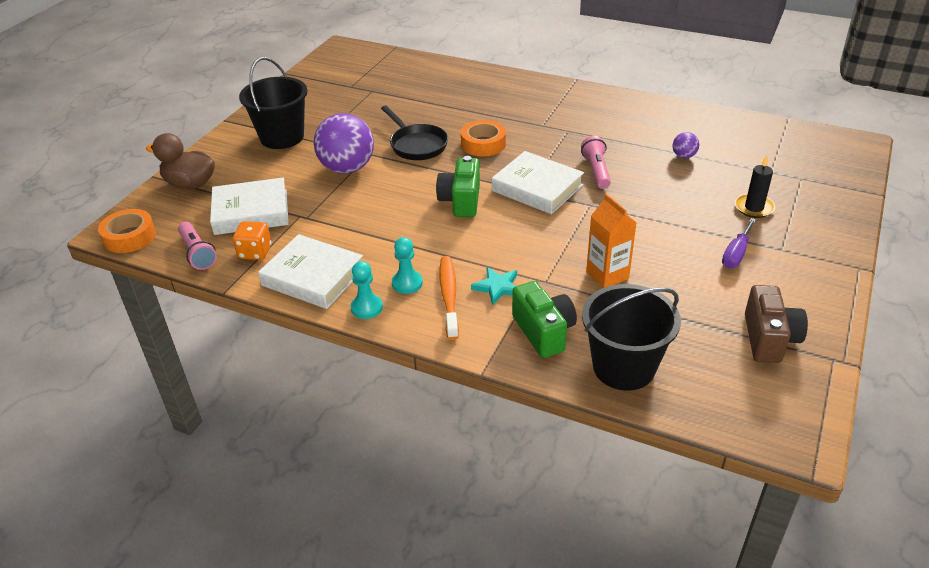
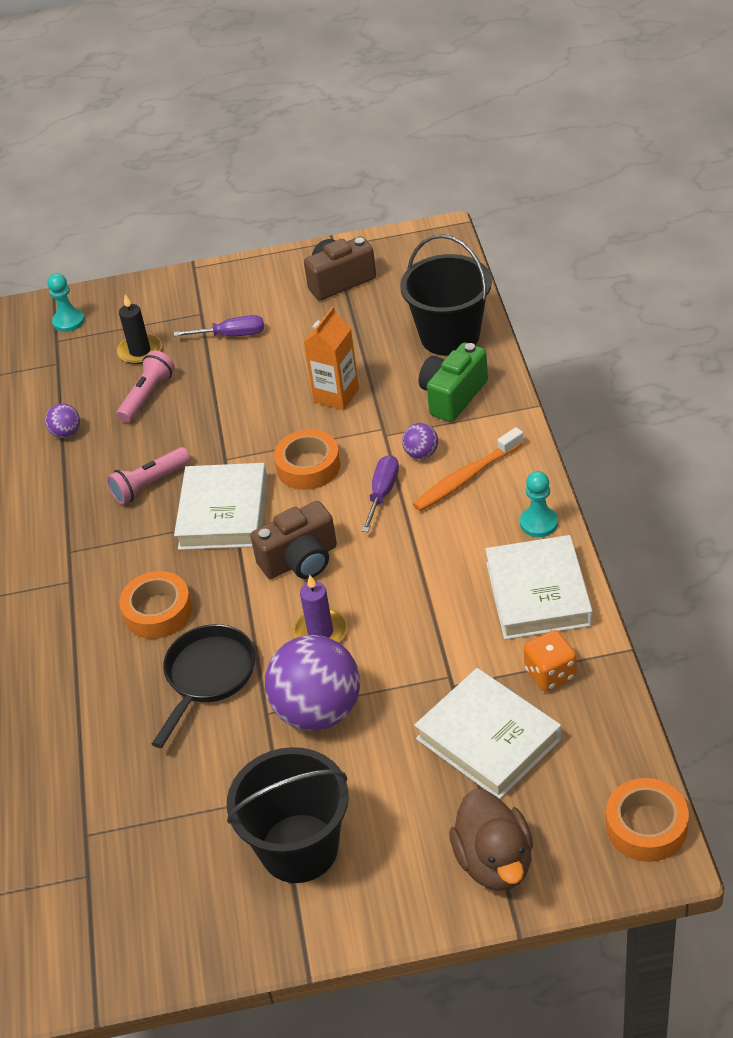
camera: 120 degrees left, 5 degrees up
(197, 253) = (603, 727): pink flashlight -> pink flashlight (147, 396)
(397, 188) = (320, 632): none -> purple candle
(407, 283) = (477, 517): turquoise pawn -> turquoise pawn (68, 321)
(461, 201) = (300, 560): green camera -> brown camera
(479, 254) = (382, 493): none -> purple screwdriver
(497, 287) = (421, 453): turquoise star -> purple ball
(542, 234) = (308, 466): none -> orange tape

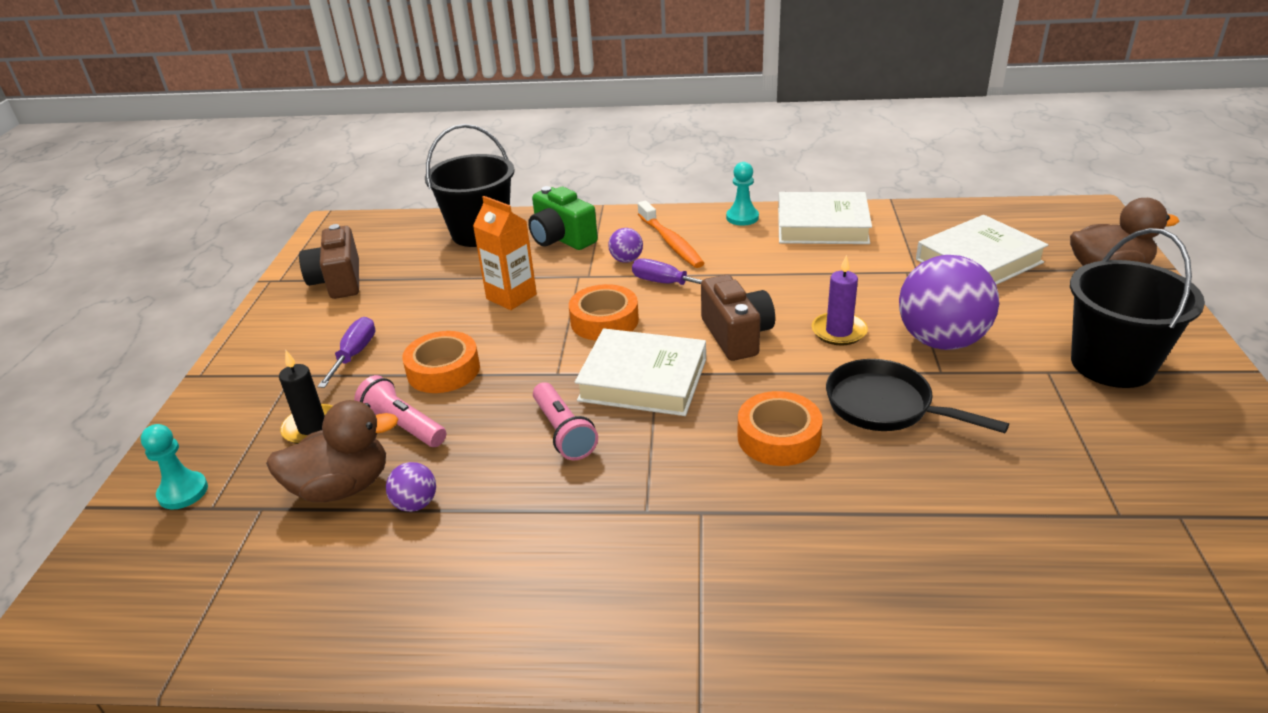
camera: 80 degrees left, 10 degrees down
(79, 391) = (342, 487): none -> brown duck
(550, 674) = (911, 229): orange dice -> none
(646, 826) = (1063, 211): orange tape -> orange tape (443, 370)

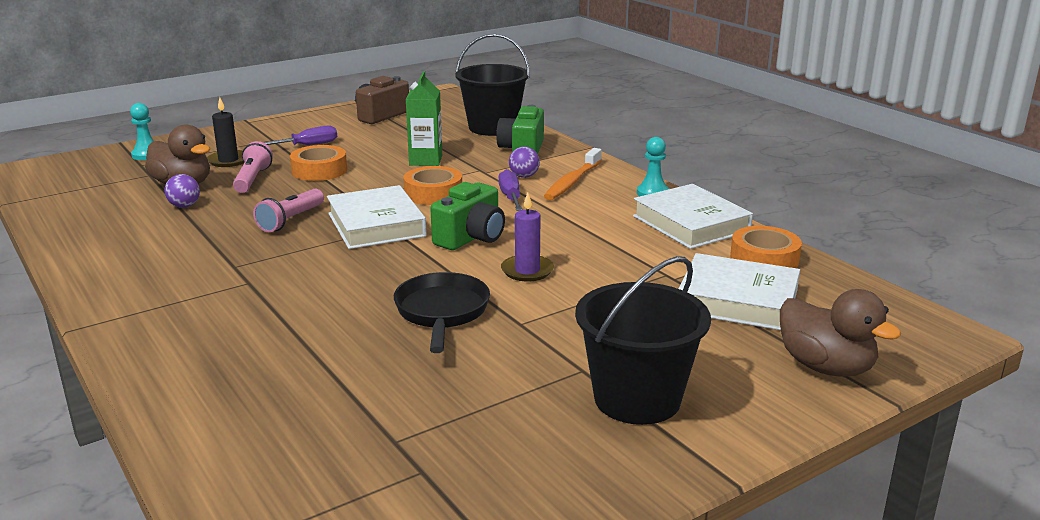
camera: 50 degrees right, 10 degrees down
(511, 297) = (426, 160): orange carton -> green carton
(736, 335) = (471, 238): brown camera -> green camera
(778, 437) = (357, 285): orange tape -> orange tape (764, 259)
(941, 341) = (569, 313): purple ball -> none

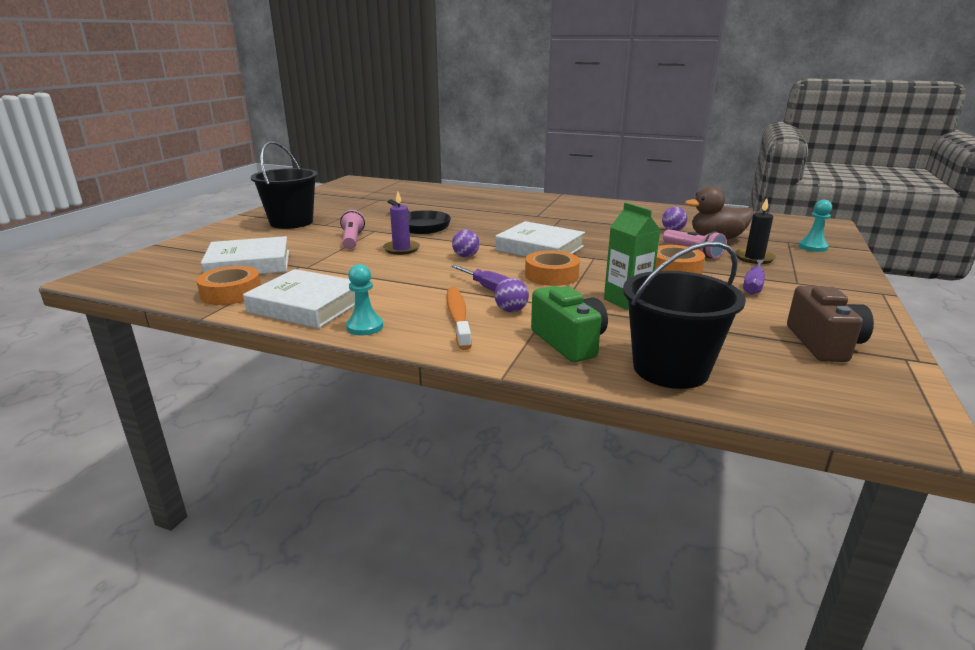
camera: 145 degrees right, 0 degrees up
(291, 220) = (594, 239): pink flashlight -> pink flashlight (352, 240)
(471, 238) = (466, 256): green camera -> purple ball
(826, 367) = (191, 248): brown duck -> none

